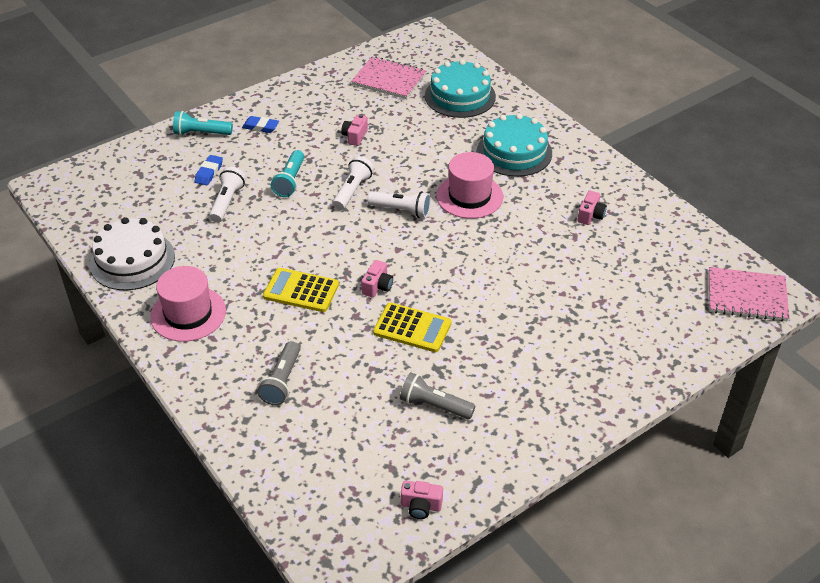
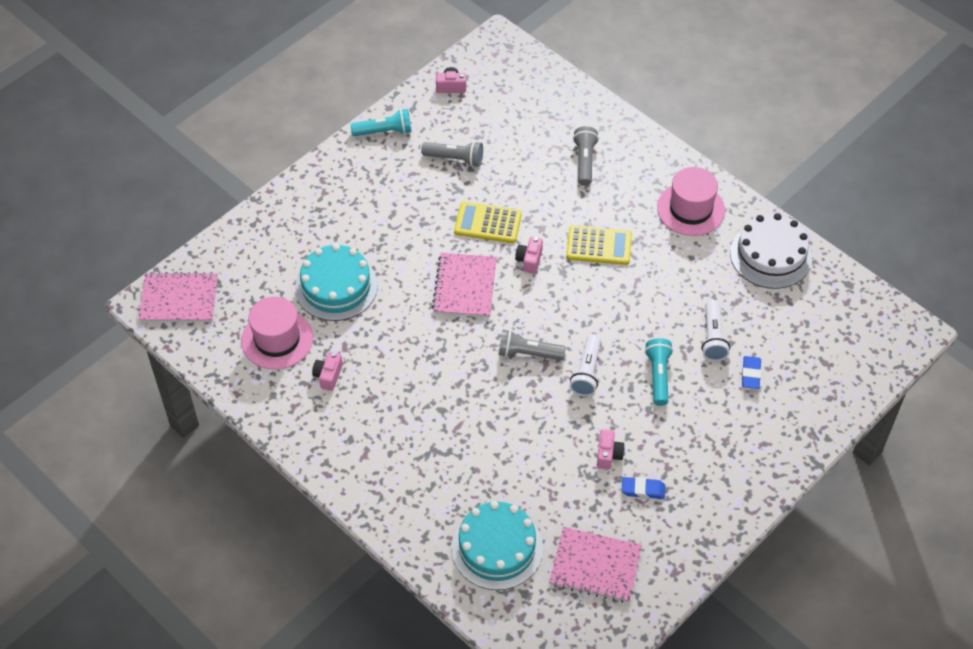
camera: 170 degrees right, 10 degrees up
(201, 133) = (788, 432): turquoise flashlight -> turquoise flashlight (384, 131)
(260, 127) = (724, 453): blue eraser -> blue eraser (643, 490)
(401, 210) = (528, 353): white flashlight -> grey flashlight
(449, 271) = (465, 287): none -> pink notebook
(469, 196) = (459, 383): pink hat -> pink hat (277, 339)
(514, 152) = (418, 457): turquoise cake -> turquoise cake (336, 287)

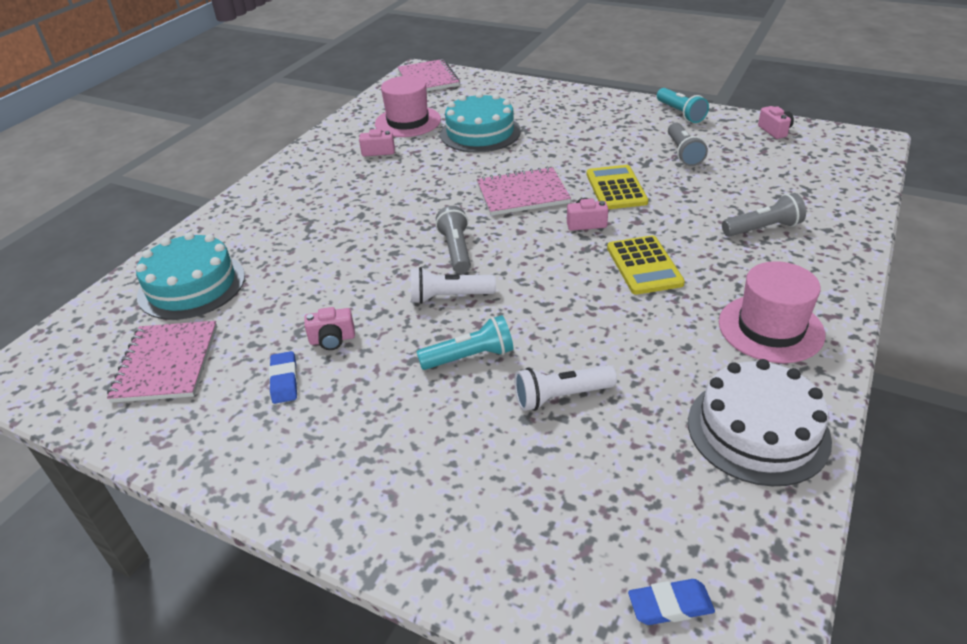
camera: 75 degrees right, 15 degrees down
(750, 374) = (515, 452): blue eraser -> blue eraser (670, 605)

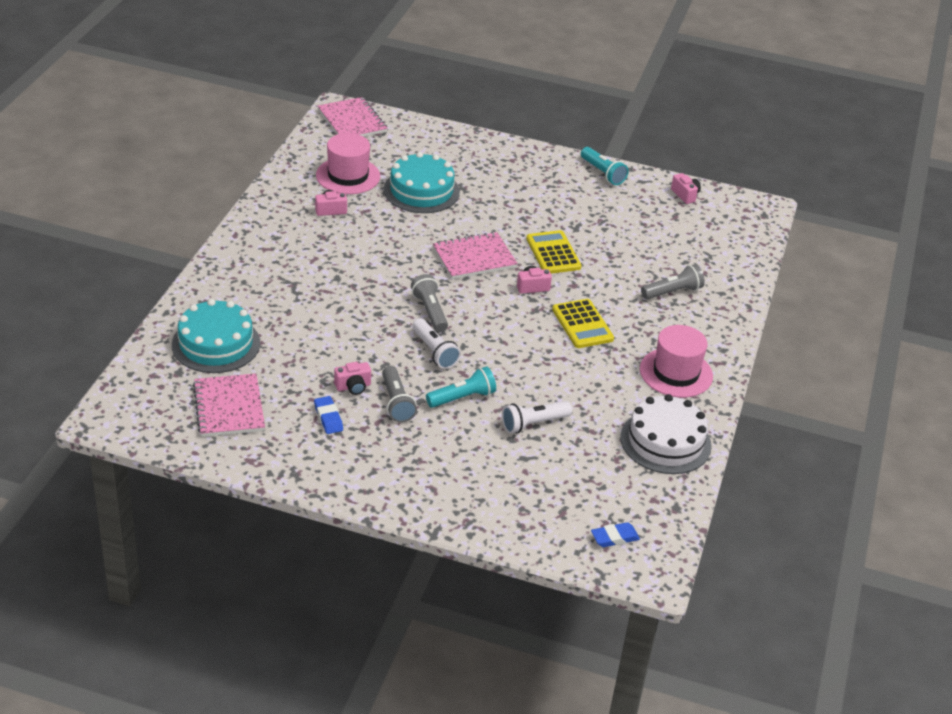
camera: 15 degrees left, 0 degrees up
(449, 297) = (434, 351): white flashlight -> white flashlight turned 105 degrees counterclockwise
(683, 153) = (607, 217): grey flashlight -> grey flashlight (396, 402)

